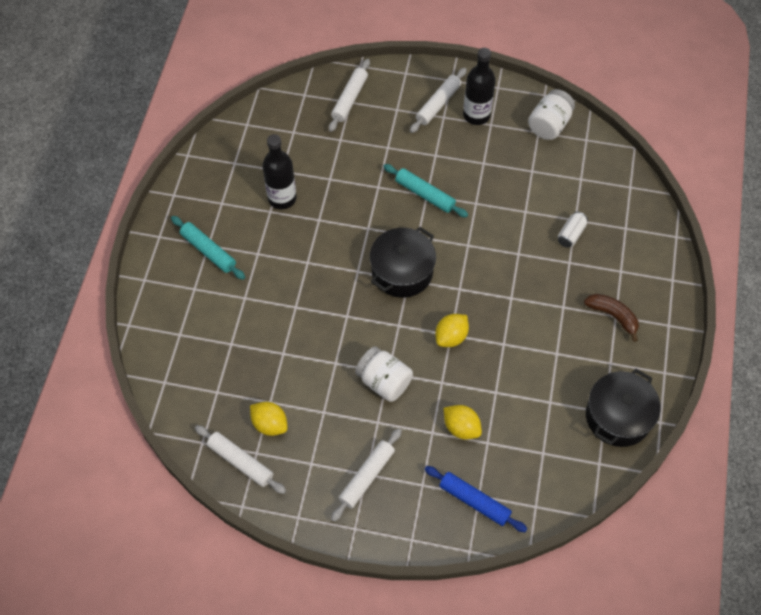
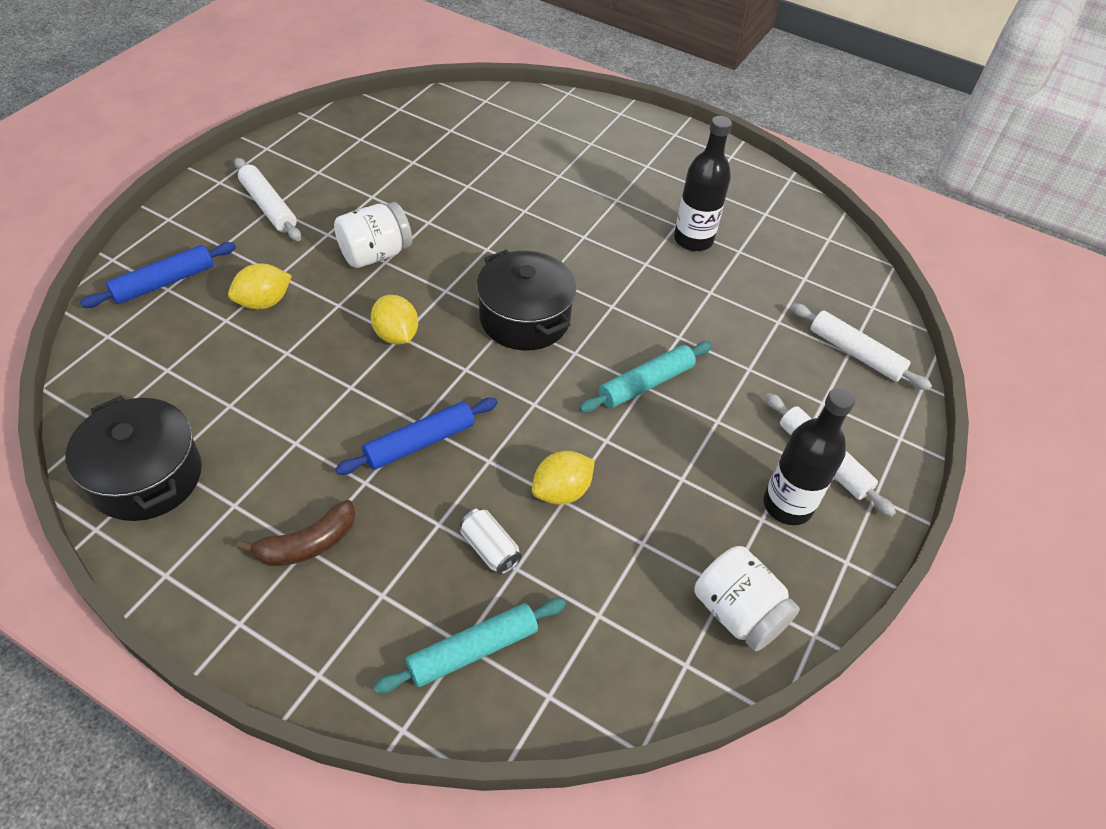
camera: 105 degrees right, 10 degrees down
(208, 251) = (637, 164): turquoise rolling pin -> turquoise rolling pin (473, 650)
(240, 462) = (358, 126): white rolling pin -> none
(270, 424) = (386, 155): yellow lemon -> yellow lemon (561, 491)
(524, 291) = (420, 442): none -> blue rolling pin

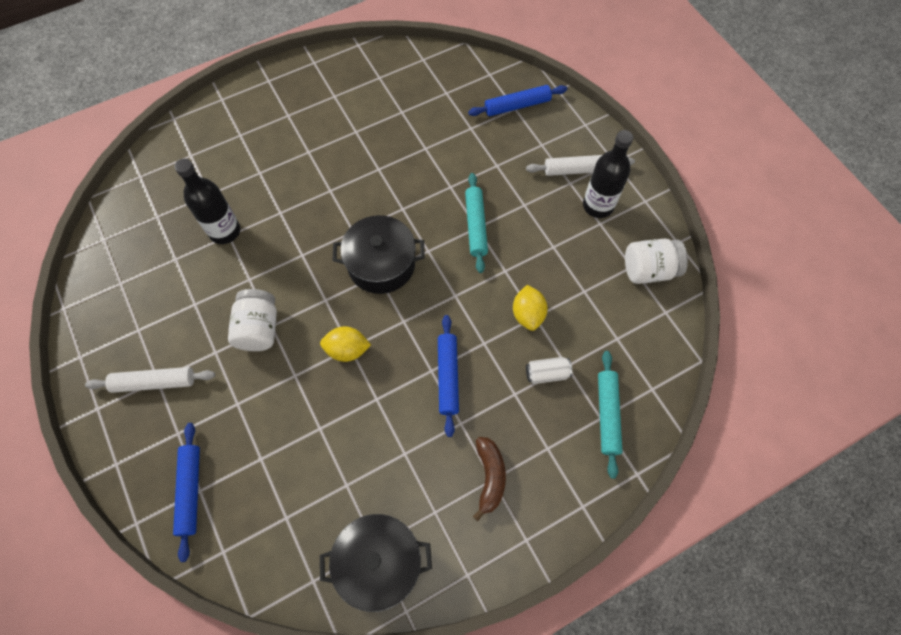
camera: 55 degrees left, 15 degrees up
(264, 302) = (259, 425): yellow lemon -> none
(693, 240) = (375, 130): black bottle -> black bottle (225, 231)
(855, 353) = (517, 106): white rolling pin -> blue rolling pin

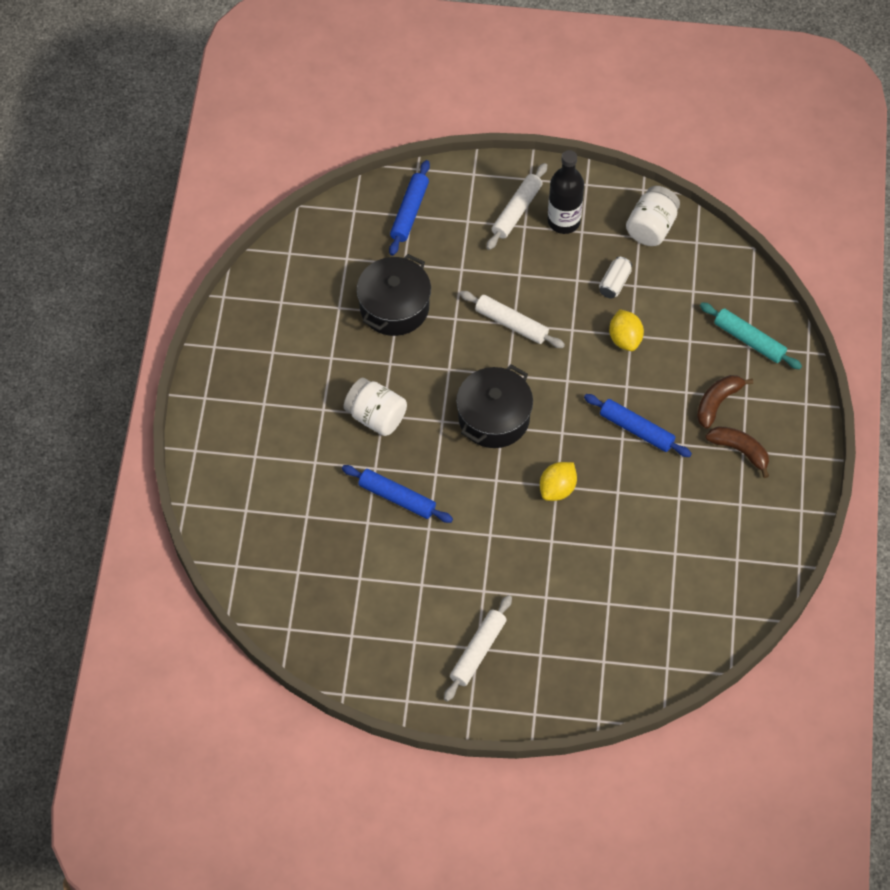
camera: 55 degrees left, 5 degrees down
(190, 491) = (599, 667): blue rolling pin -> blue rolling pin (397, 497)
(225, 231) = (360, 523): black bottle -> none
(259, 329) = (486, 545): white jar -> white jar (376, 416)
(379, 563) = (751, 563): black pot -> black pot (394, 307)
(476, 226) = (511, 323): turquoise rolling pin -> white rolling pin
(524, 427) = (717, 402): none -> brown banana
(528, 314) = (625, 339): yellow lemon -> yellow lemon turned 45 degrees clockwise
(547, 373) = (686, 359): white can -> white can (614, 283)

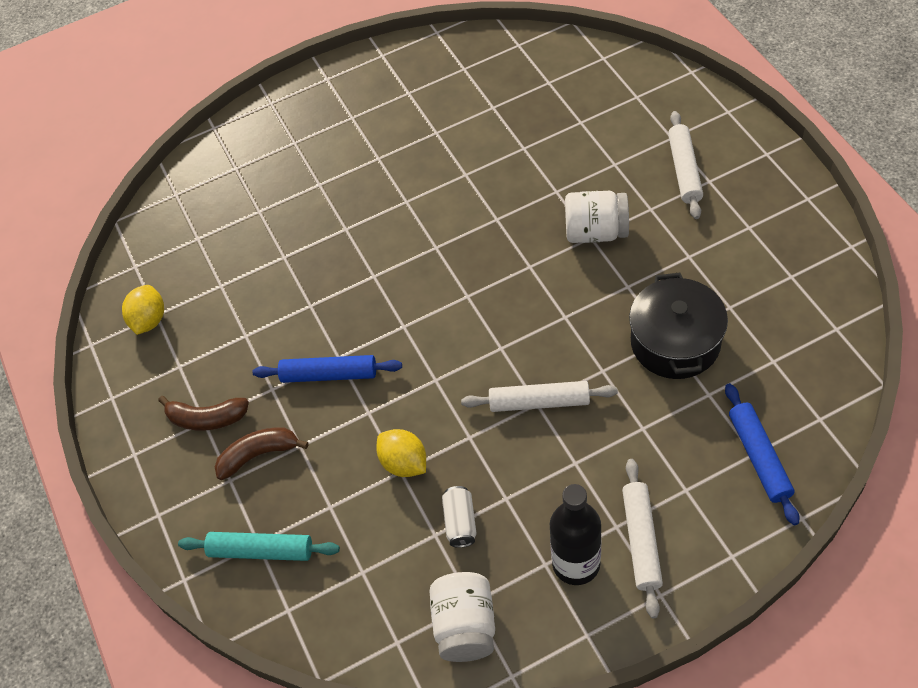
camera: 155 degrees right, 5 degrees down
(397, 497) = (515, 180): blue rolling pin -> none
(478, 651) = (350, 115): white rolling pin -> white rolling pin (684, 170)
(494, 418) = (482, 299): black pot -> none
(557, 489) = (371, 274): yellow lemon -> yellow lemon (149, 320)
(717, 402) = (258, 455): brown banana -> brown banana turned 120 degrees counterclockwise

